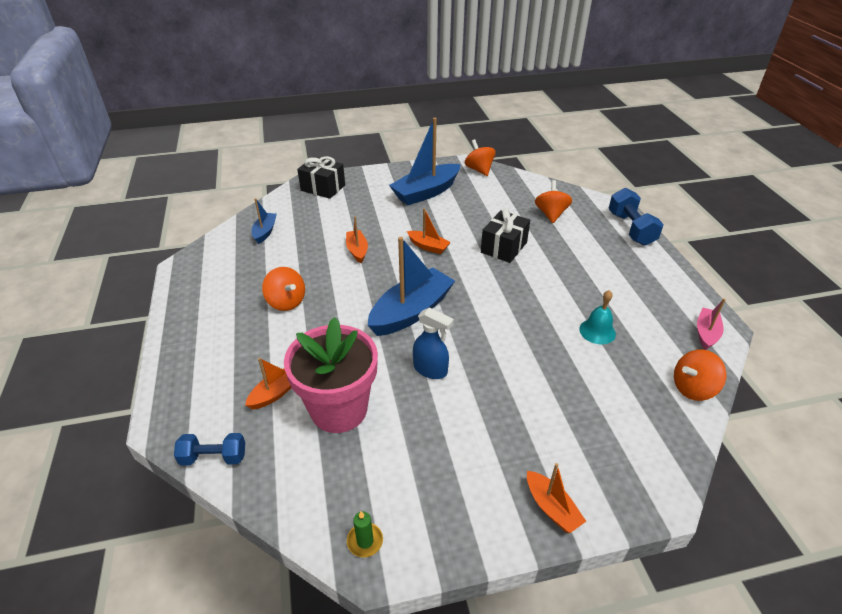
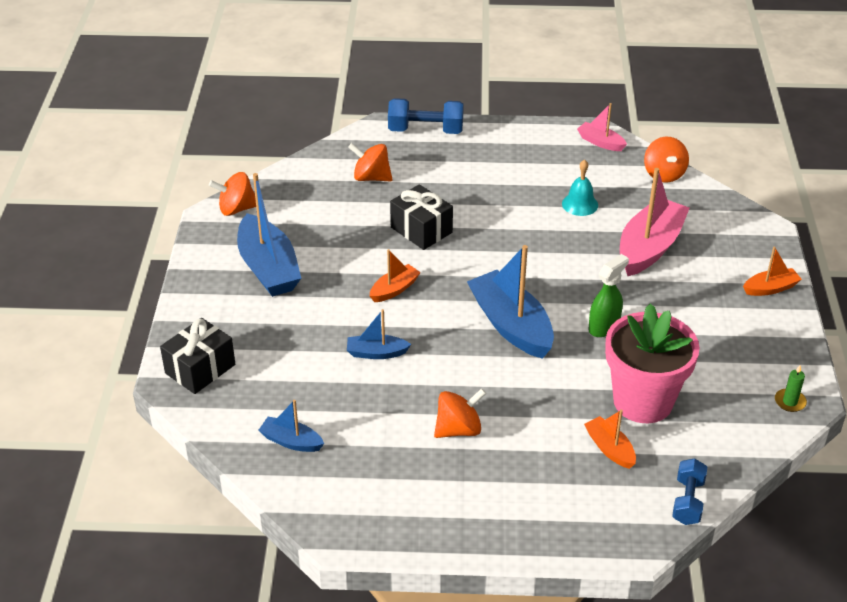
camera: 75 degrees left, 0 degrees up
(357, 250) = (376, 353): orange boat -> blue boat
(430, 370) = (604, 327): blue spray bottle -> green spray bottle
(563, 390) = (649, 247): none -> pink boat

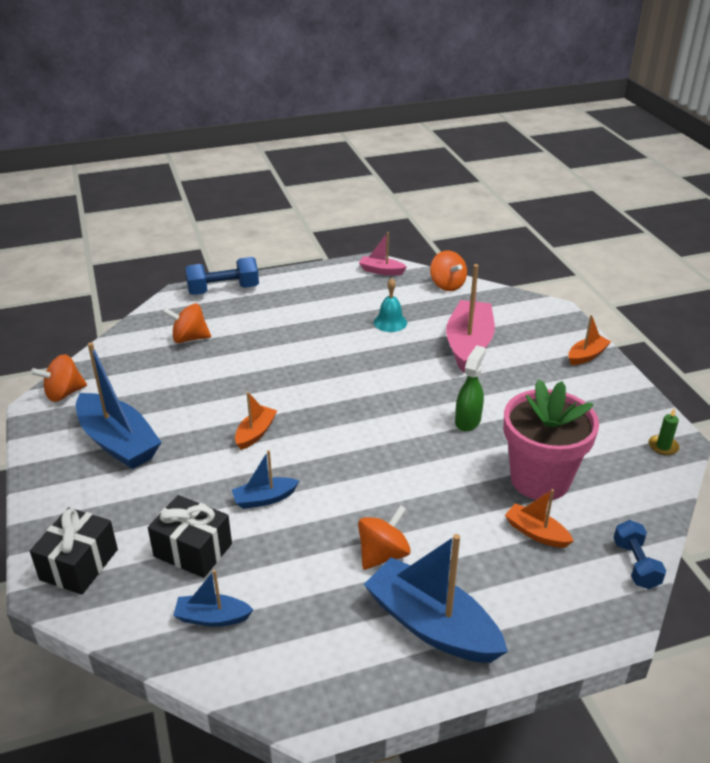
camera: 20 degrees left, 5 degrees down
(421, 230) = (257, 374): black gift -> black gift (193, 550)
(511, 325) = (383, 439): blue boat -> blue boat (432, 625)

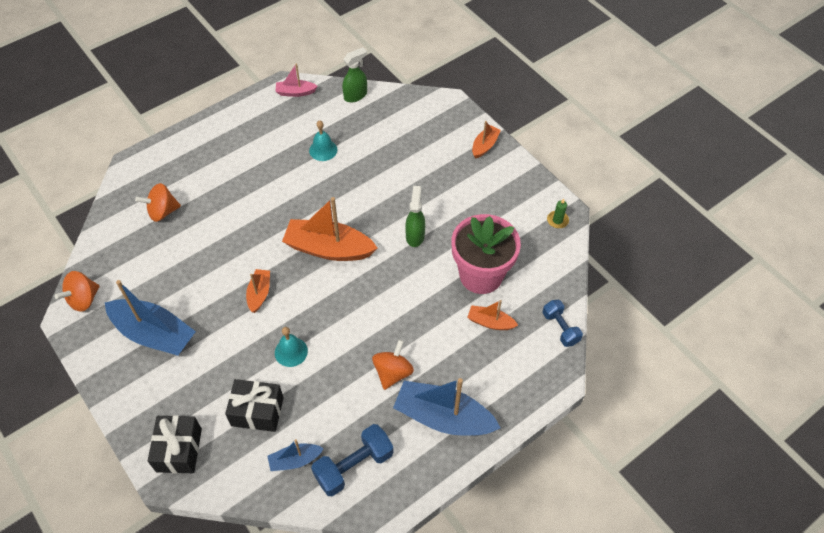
camera: 20 degrees left, 20 degrees up
(223, 290) = (167, 149): blue dumbbell -> blue dumbbell (354, 466)
(264, 499) = (291, 352): blue boat -> turquoise bell
(357, 410) = (329, 248): none -> orange boat
(447, 285) = (355, 95): orange spinning top -> green spray bottle
(469, 345) = (393, 158): pink boat -> none

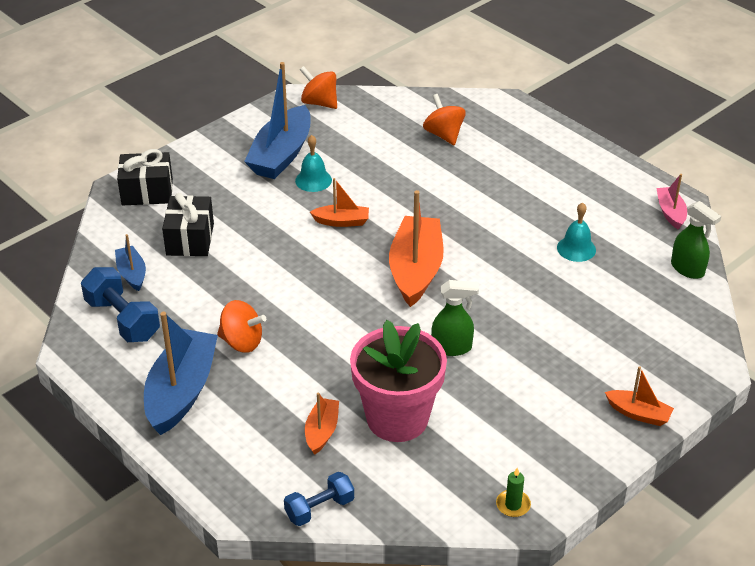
camera: 85 degrees right, 15 degrees down
(291, 352) = (266, 255): turquoise bell -> turquoise bell (313, 180)

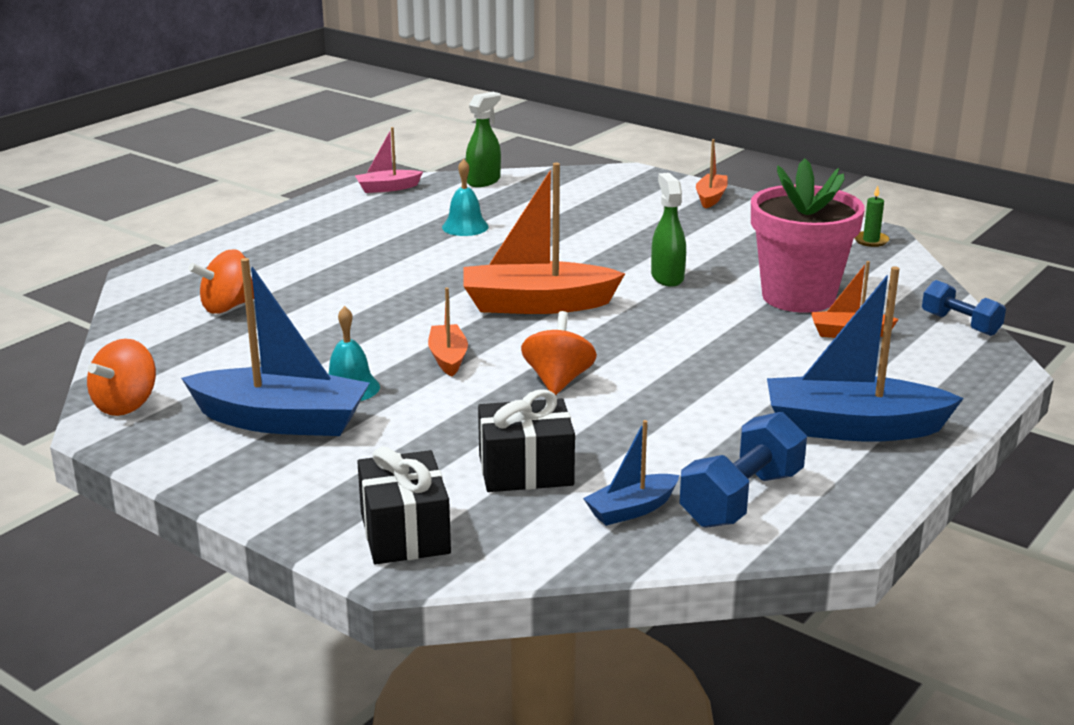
camera: 100 degrees left, 15 degrees down
(242, 342) = (732, 399): orange spinning top -> orange spinning top (558, 381)

